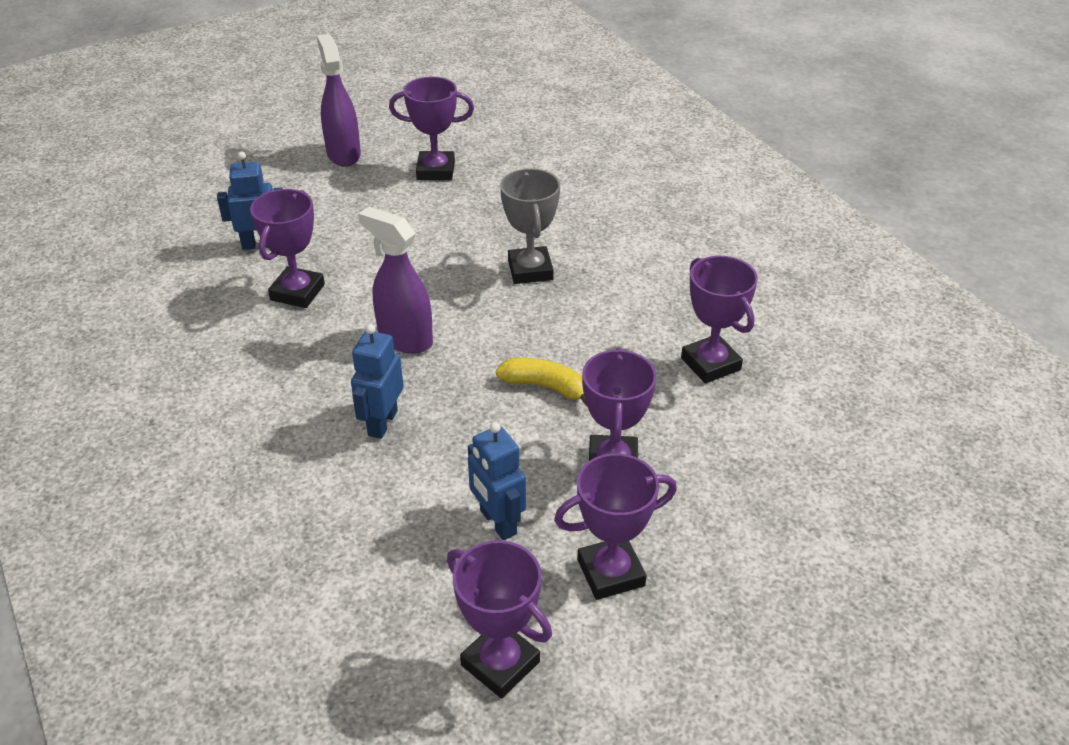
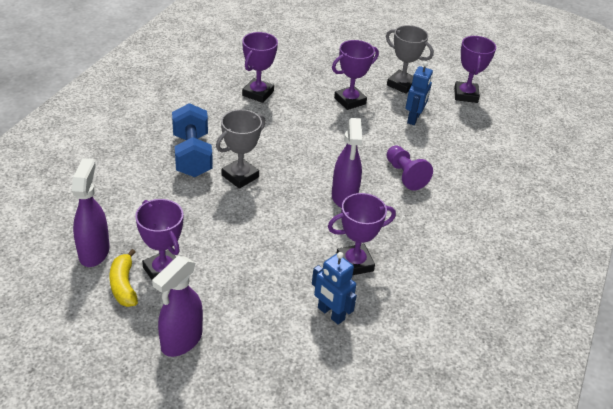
camera: 130 degrees left, 0 degrees up
(382, 423) = (405, 175): blue robot -> purple pawn
(505, 143) = (94, 252): none -> purple spray bottle
(545, 387) = (326, 135): yellow banana -> yellow banana (124, 285)
(606, 249) = (192, 155): none -> blue dumbbell
(610, 573) = (401, 84): purple trophy -> grey trophy

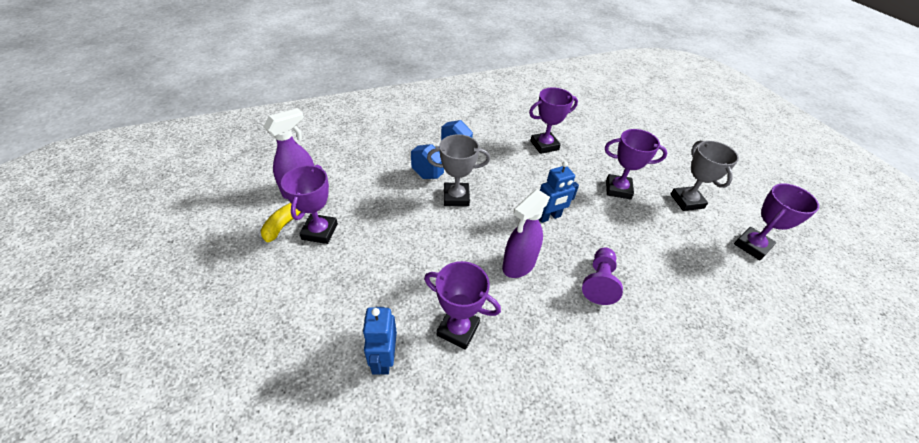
camera: 45 degrees right, 5 degrees up
(181, 341) = (262, 291): purple spray bottle -> none
(414, 118) = (666, 237): blue robot -> blue robot (549, 217)

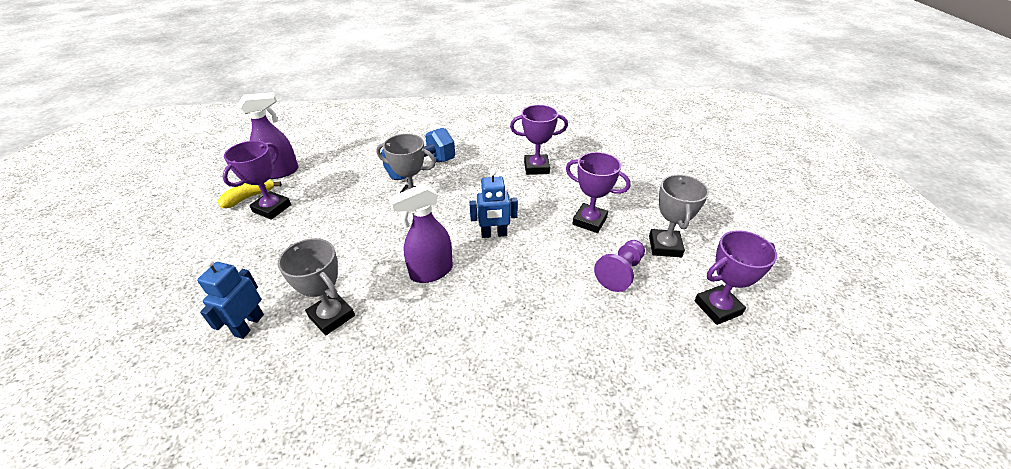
camera: 20 degrees right, 5 degrees down
(458, 329) = (332, 316): purple trophy -> grey trophy
(599, 282) = (504, 305): purple pawn -> purple pawn (620, 272)

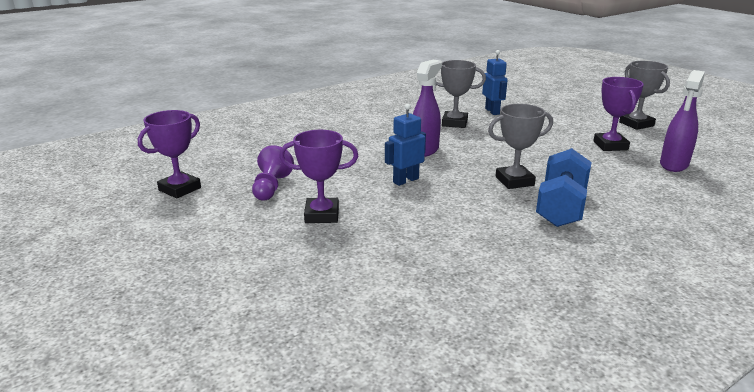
camera: 150 degrees right, 15 degrees down
(249, 197) = (645, 146): yellow banana -> none
(536, 167) = (434, 252): purple trophy -> none
(665, 246) = (231, 216): grey trophy -> grey trophy (636, 124)

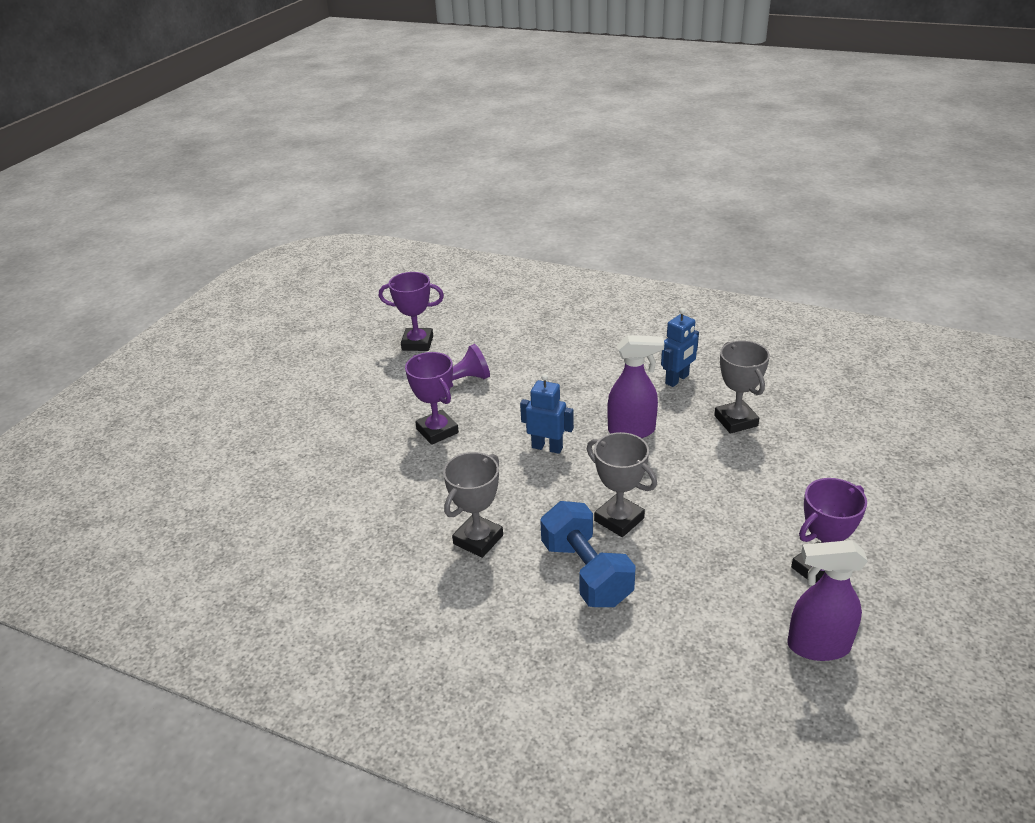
camera: 60 degrees right, 10 degrees up
(492, 111) = (814, 434): blue robot -> blue robot (677, 379)
(561, 207) = (586, 572): blue dumbbell -> blue dumbbell turned 75 degrees clockwise
(636, 124) = (942, 577): grey trophy -> grey trophy (478, 539)

